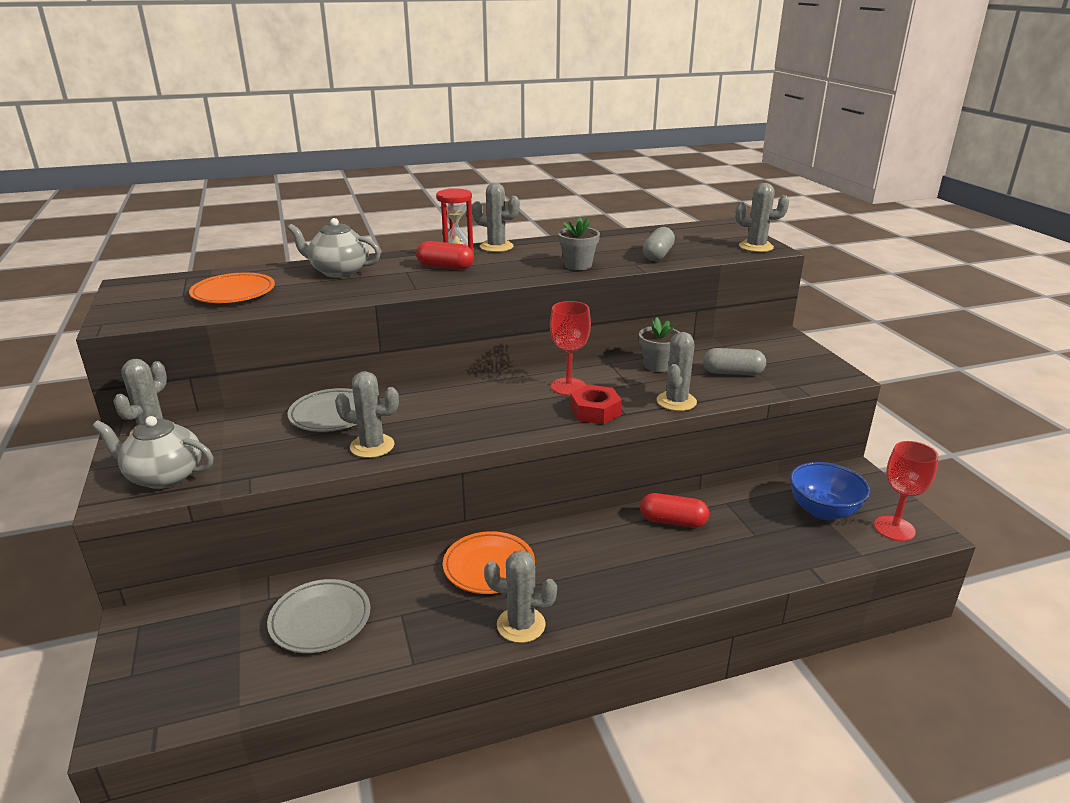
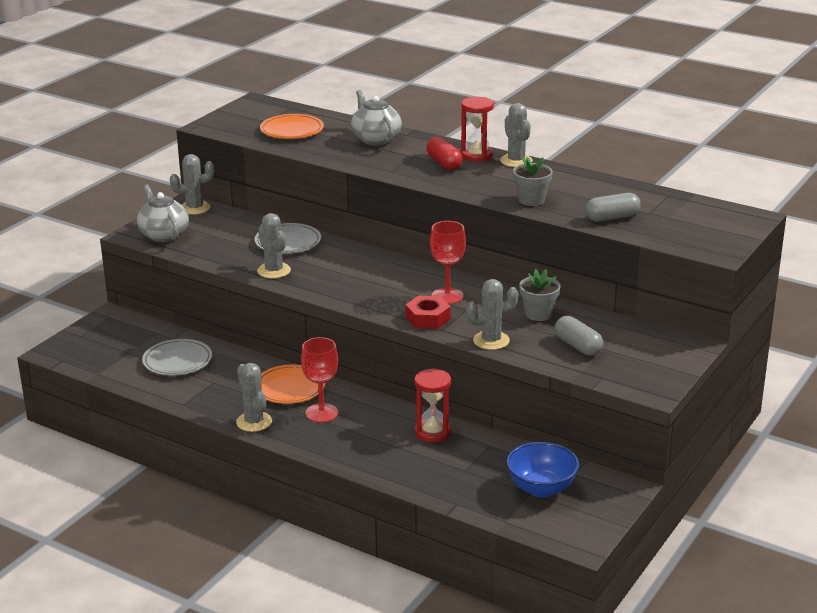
camera: 50 degrees right, 0 degrees up
(673, 521) = (432, 432): red capsule -> red hourglass
(756, 247) = (712, 246): grey cactus -> none
(894, 528) = (563, 526): red goblet -> red goblet (321, 413)

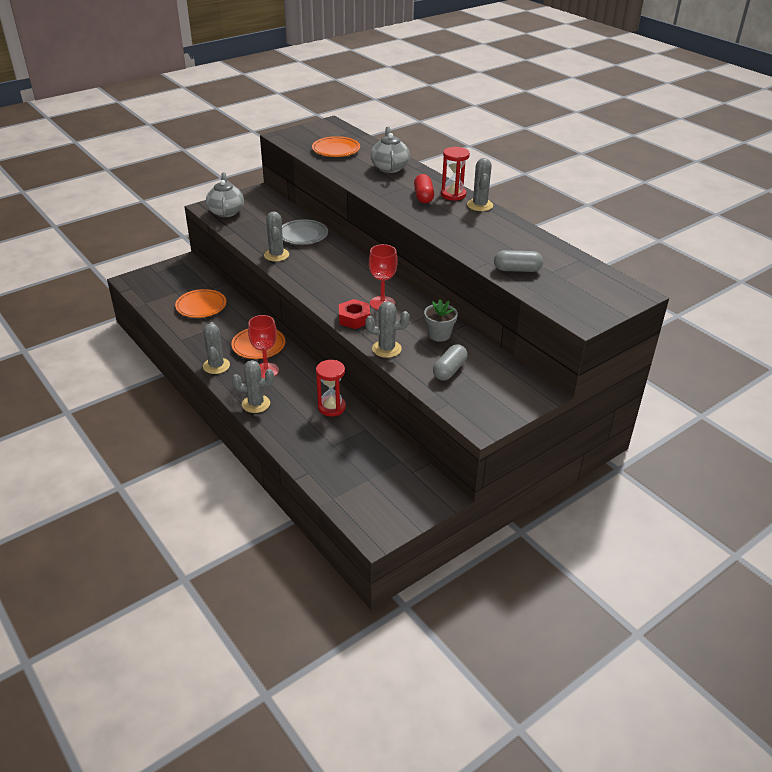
camera: 20 degrees right, 10 degrees up
(177, 361) = (201, 306): grey plate -> orange plate
(195, 208) = (262, 195): grey cactus -> grey cactus (256, 404)
(531, 200) = (465, 241): grey flower pot -> none
(541, 489) = (378, 478): blue bowl -> none
(578, 346) = (449, 370): grey capsule -> grey capsule turned 45 degrees clockwise

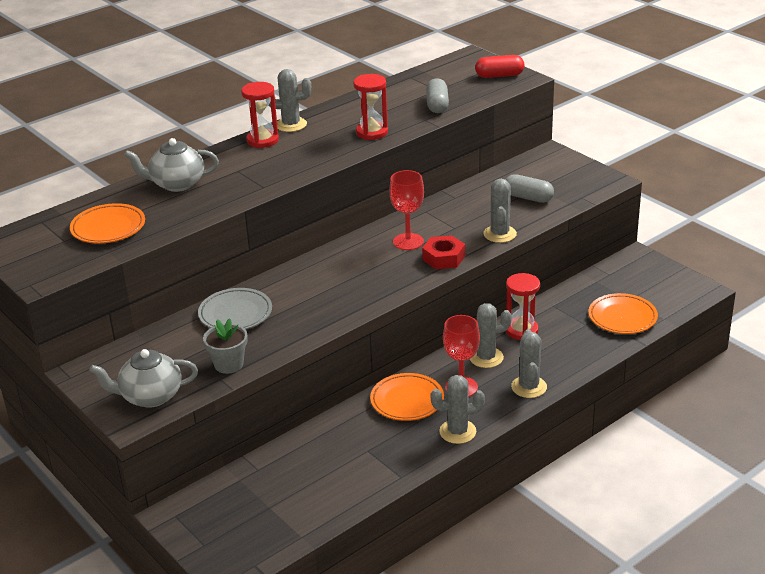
camera: 90 degrees left, 5 degrees down
(201, 306) = (311, 471): orange plate -> orange plate (622, 317)
(276, 255) = (293, 330): grey cactus -> grey cactus (486, 357)
(423, 196) = (267, 158): red capsule -> red capsule (499, 75)
(439, 335) = (466, 205): grey flower pot -> grey flower pot (229, 364)
(463, 238) = (372, 132): none -> red hourglass

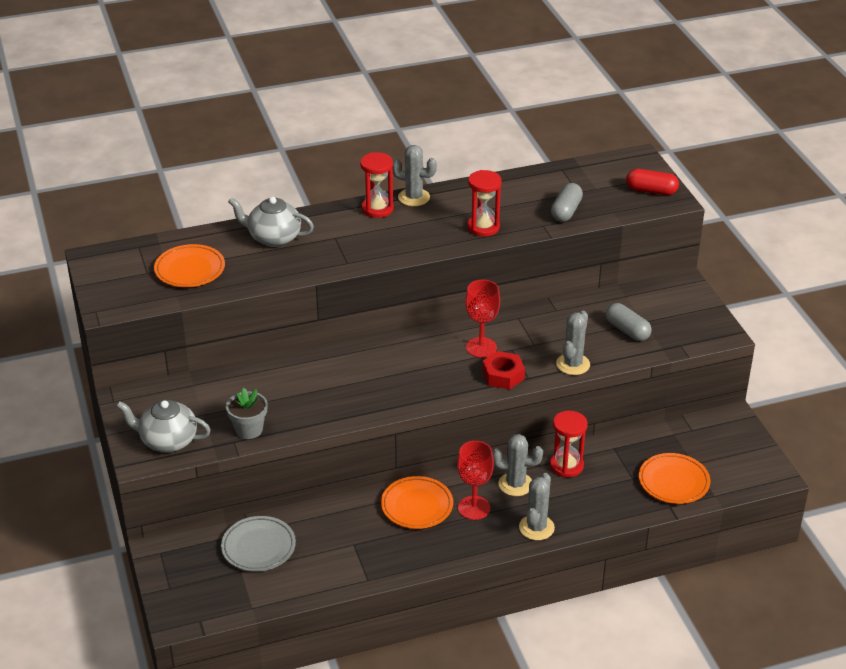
camera: 20 degrees right, 5 degrees up
(235, 314) = (283, 379): grey plate -> grey plate (258, 547)
(457, 432) = (443, 552): grey cactus -> none

